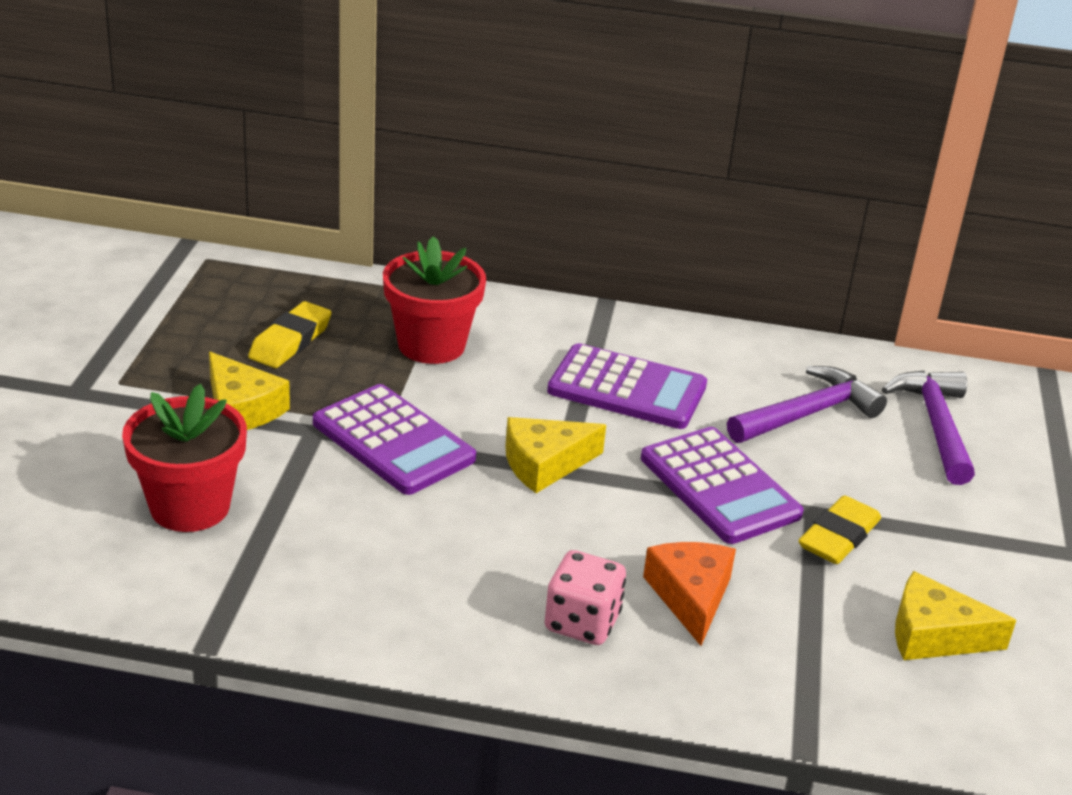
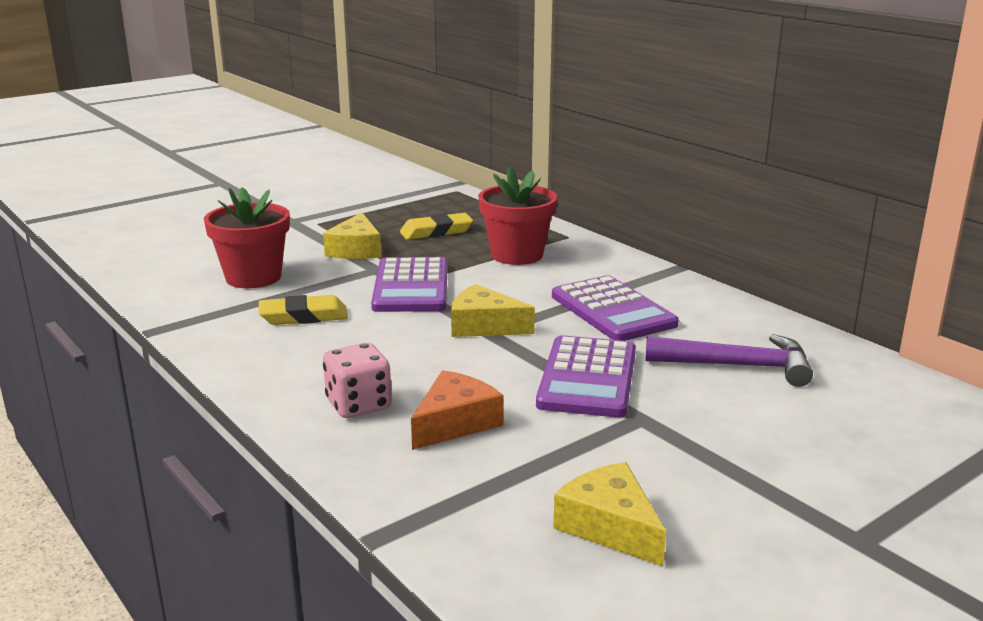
camera: 45 degrees right, 10 degrees down
(838, 537) = (634, 438): yellow eraser -> yellow eraser (303, 316)
(935, 426) = (851, 410): purple hammer -> none

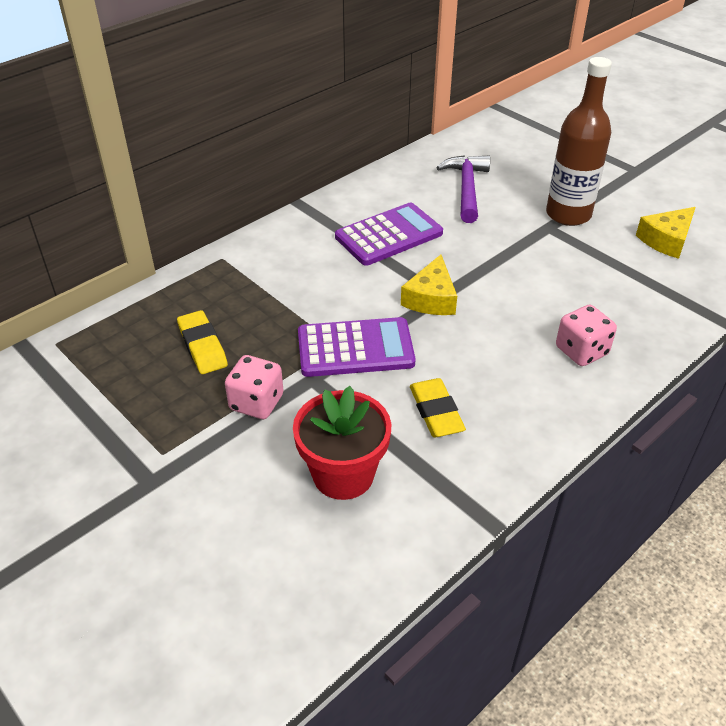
camera: 95 degrees left, 20 degrees up
(356, 250) = (256, 402): yellow cheese -> pink dice
(455, 423) = (586, 301): orange cheese -> none
(517, 255) = (271, 287): red flower pot -> none
(587, 378) = (503, 247): purple calculator -> none
(680, 440) = (568, 214): none -> brown bottle

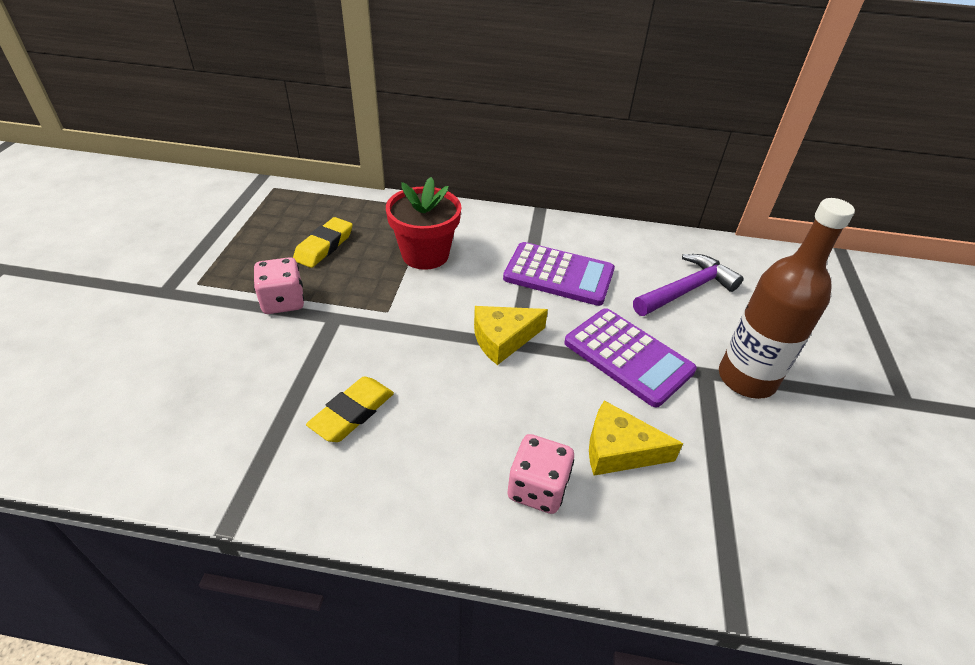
camera: 50 degrees right, 0 degrees up
(343, 474) = (232, 389): red flower pot -> red flower pot (425, 254)
(355, 348) = (392, 324): purple calculator -> purple calculator (628, 357)
(666, 240) = (818, 486): yellow cheese -> yellow cheese (619, 450)

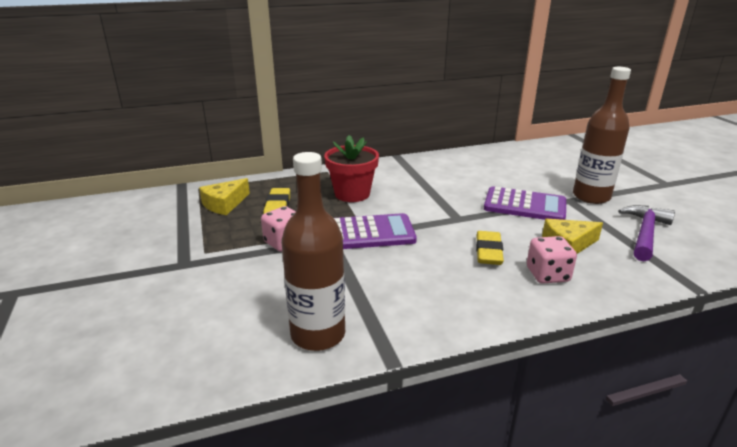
camera: 25 degrees left, 15 degrees down
(194, 449) = (318, 334): none -> brown bottle
(352, 413) = (402, 280): yellow eraser -> yellow eraser (488, 252)
(503, 339) = (448, 218): yellow cheese -> yellow cheese (224, 204)
(558, 275) = (444, 181): purple calculator -> purple calculator (370, 233)
(686, 290) = (519, 169): purple hammer -> purple hammer (645, 233)

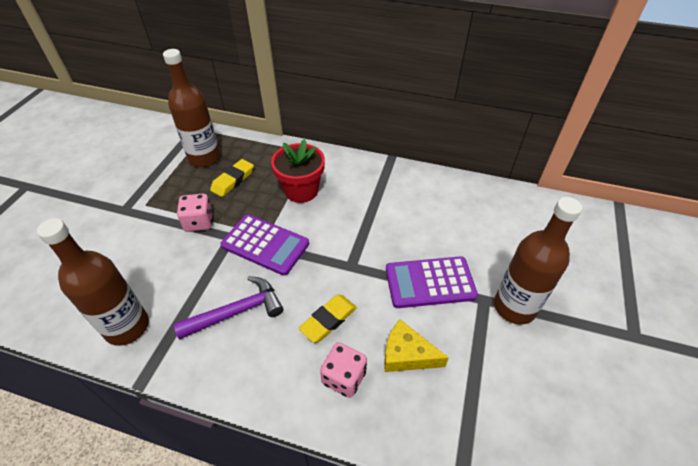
camera: 35 degrees right, 20 degrees up
(224, 204) = (204, 158): yellow cheese -> brown bottle
(524, 205) = (430, 282): purple calculator -> purple calculator turned 120 degrees clockwise
(645, 233) = (504, 388): purple hammer -> purple hammer (236, 312)

